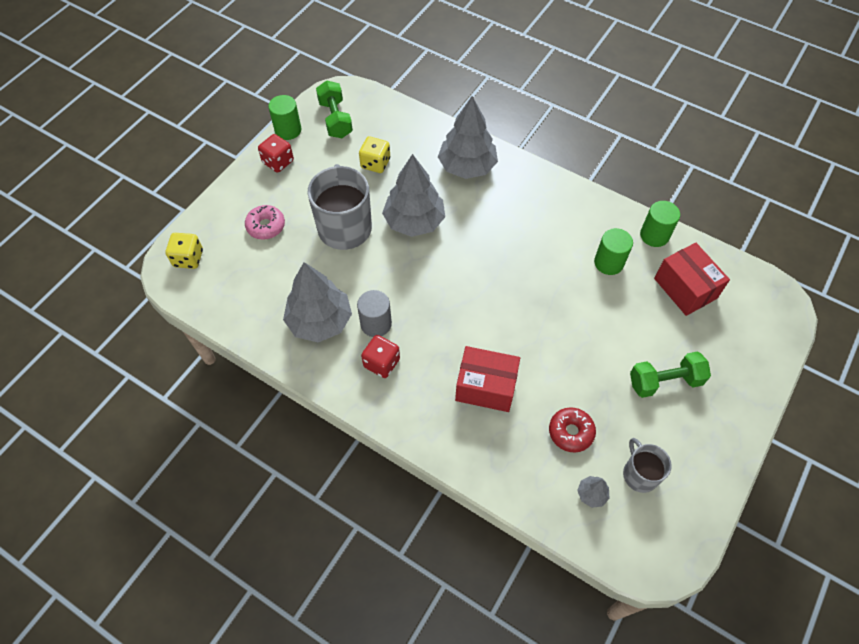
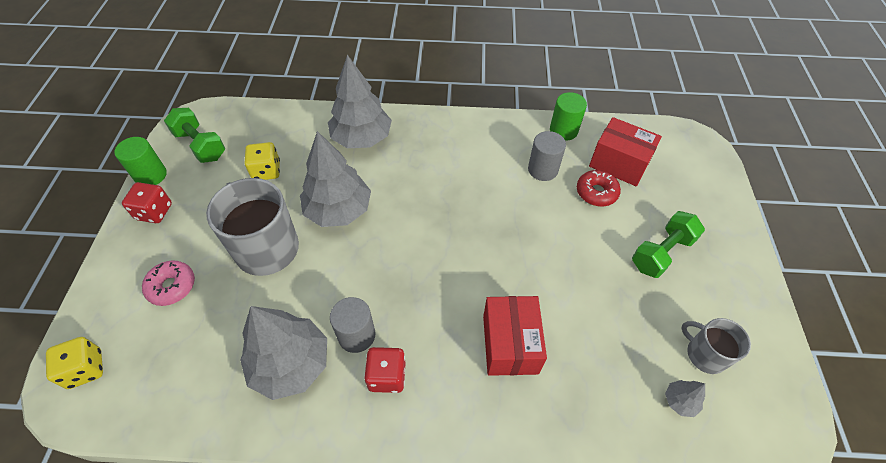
camera: 30 degrees left, 5 degrees down
(486, 387) = (510, 344): red box -> red box turned 75 degrees counterclockwise
(571, 432) = (618, 347): red donut -> red donut (596, 192)
(608, 263) = (542, 170): green cylinder -> grey cylinder

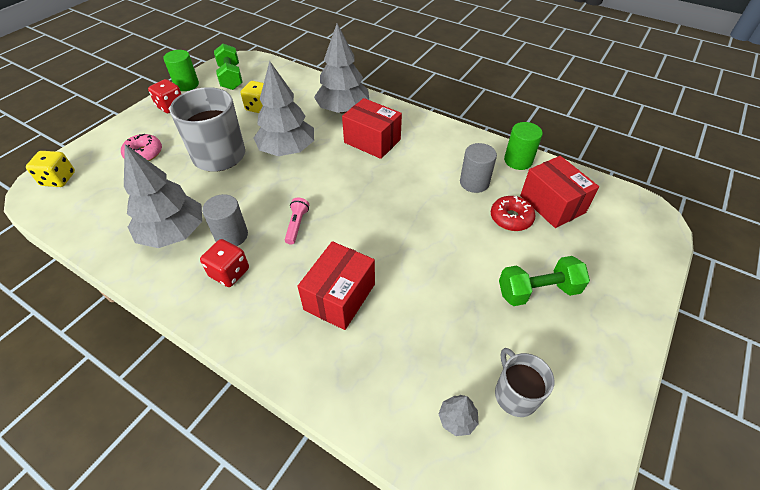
camera: 30 degrees right, 5 degrees down
(414, 290) = (297, 225): none -> pink flashlight
(418, 163) = (372, 141): none -> red box

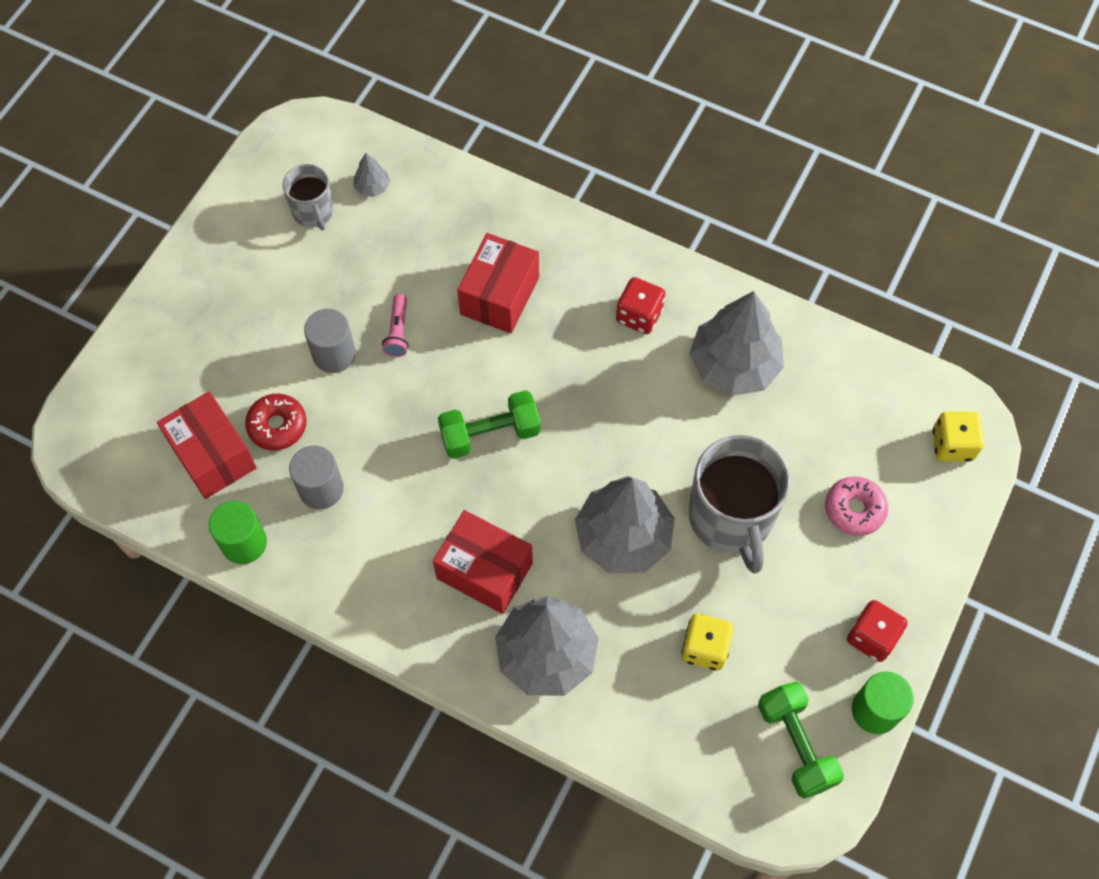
camera: 175 degrees right, 15 degrees up
(231, 235) = (655, 367): grey cylinder -> grey cylinder (334, 354)
(297, 225) = (573, 391): pink flashlight -> pink flashlight (398, 331)
(538, 291) = (265, 320): green dumbbell -> green dumbbell (490, 434)

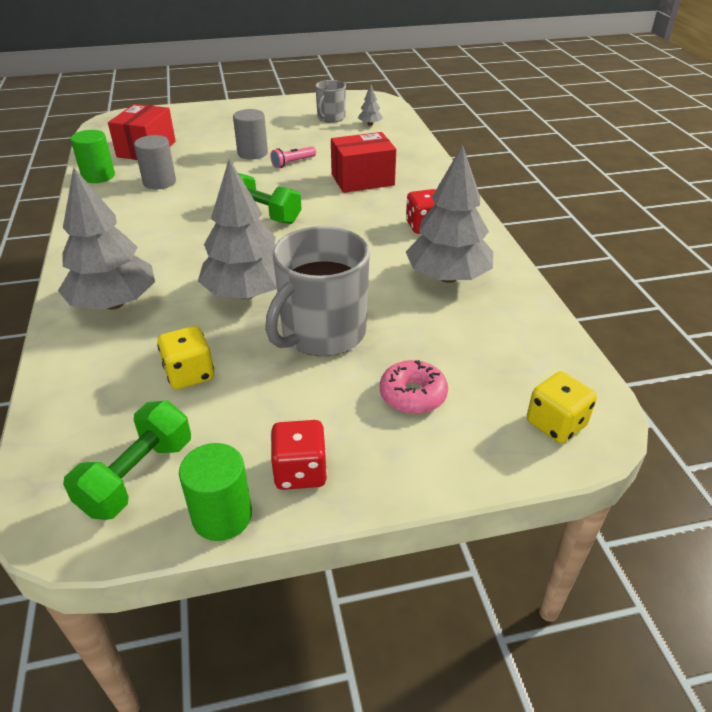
camera: 50 degrees right, 25 degrees down
(277, 426) = (186, 157): red donut -> none
(484, 571) = (159, 253): red box -> none

